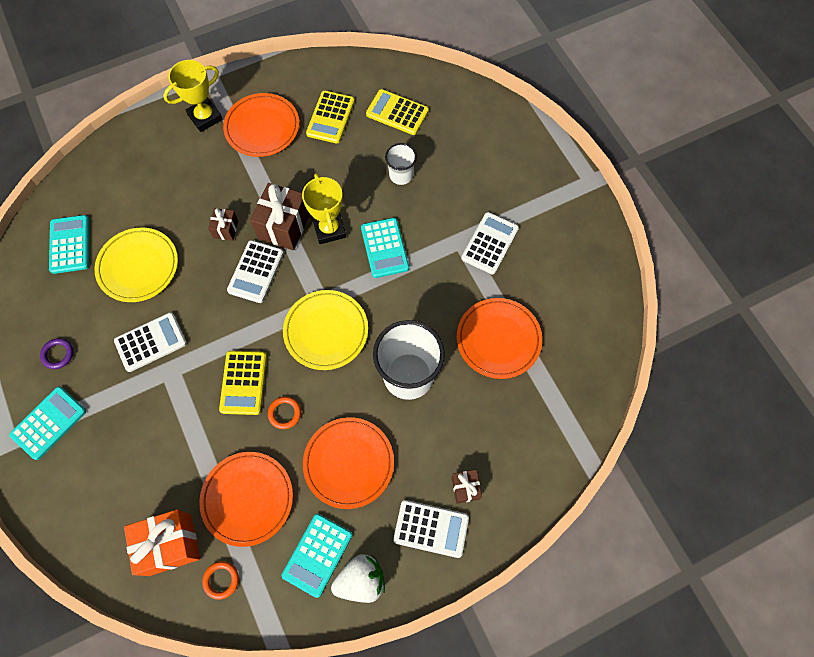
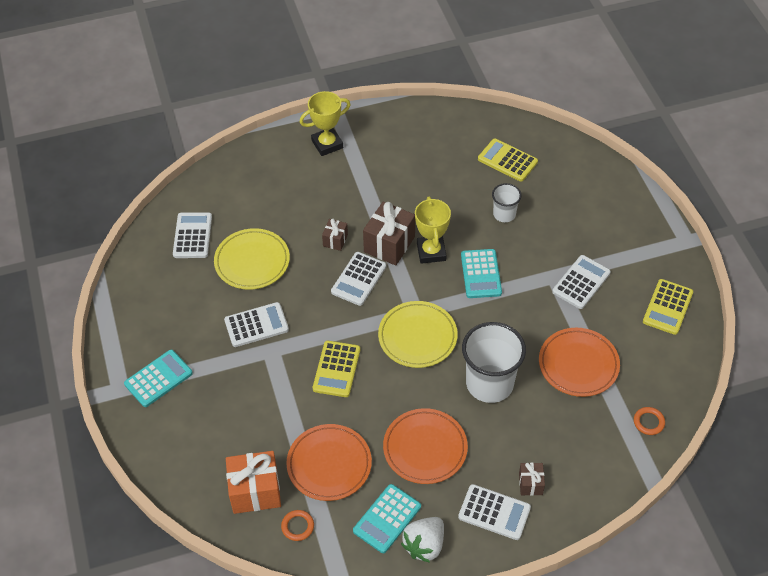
camera: 10 degrees right, 15 degrees down
(58, 354) = (172, 324): purple ring -> none
(70, 244) = (192, 236): turquoise calculator -> white calculator
(262, 128) = (379, 159): orange plate -> none
(284, 413) = (371, 399): orange ring -> orange ring (648, 422)
(330, 117) = (444, 157): yellow calculator -> yellow calculator (667, 307)
(361, 580) = (424, 545): white strawberry -> white strawberry turned 135 degrees clockwise

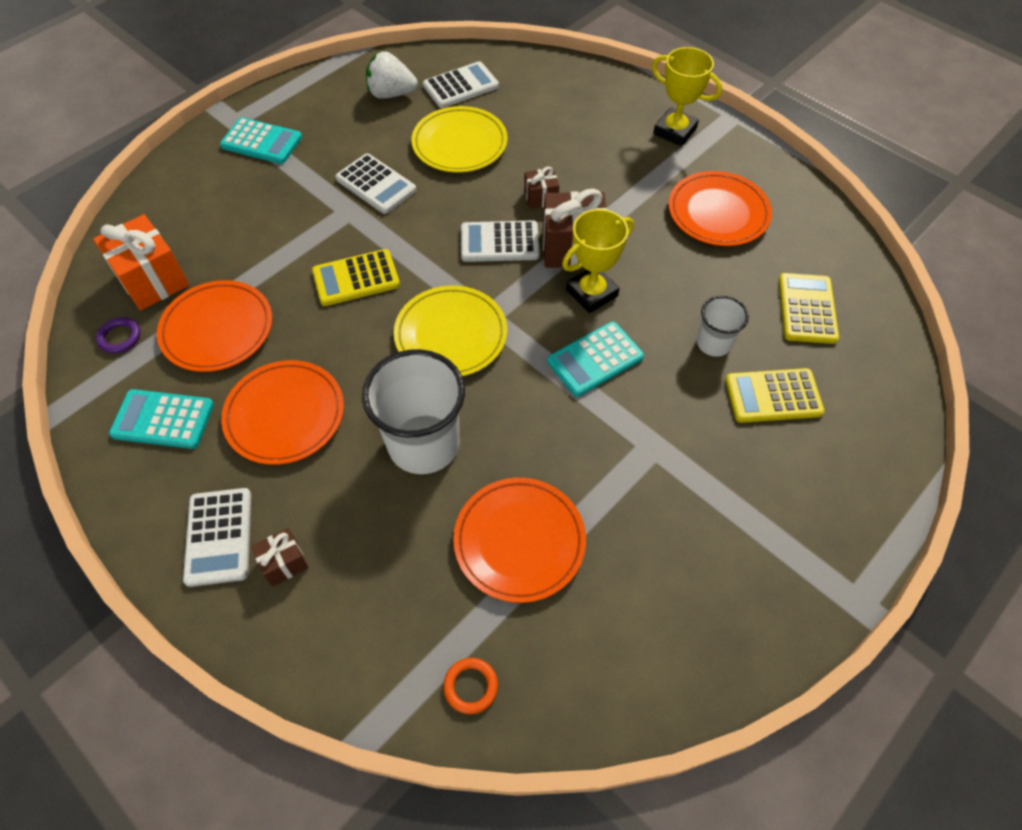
camera: 60 degrees right, 5 degrees up
(297, 526) = (120, 337): orange ring -> purple ring
(410, 160) = (718, 213): none -> orange plate
(424, 545) = (138, 476): white strawberry -> white strawberry (391, 94)
(581, 282) = (667, 484): white calculator -> none
(667, 307) = (706, 626): yellow calculator -> yellow calculator (773, 396)

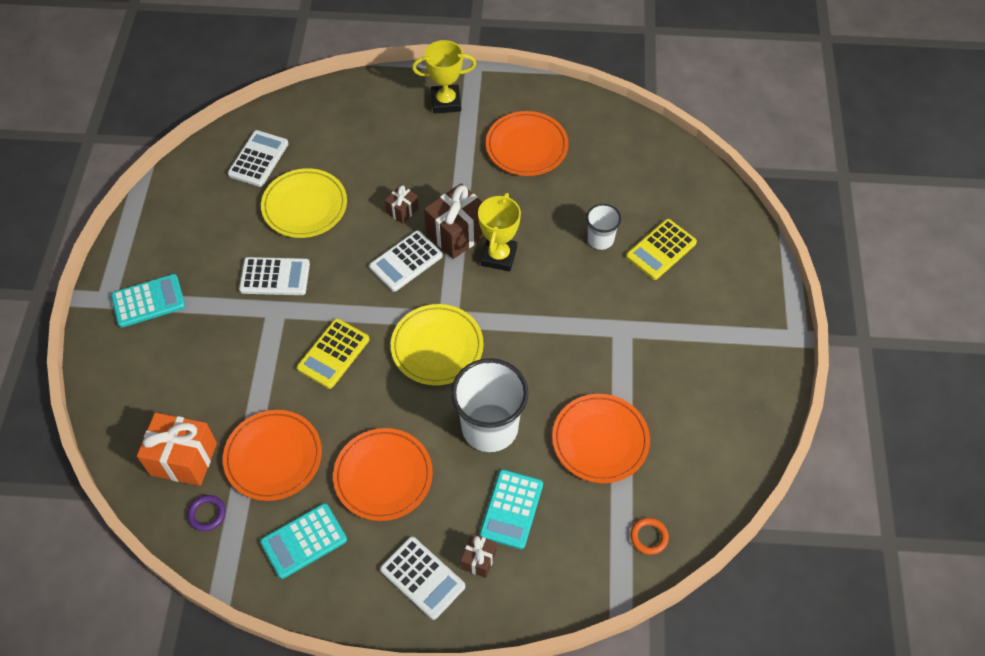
camera: 40 degrees left, 0 degrees up
(391, 94) = (210, 198): white strawberry -> none
(595, 359) = (541, 299): turquoise calculator -> turquoise calculator (511, 509)
(807, 309) = (633, 179): yellow calculator -> none

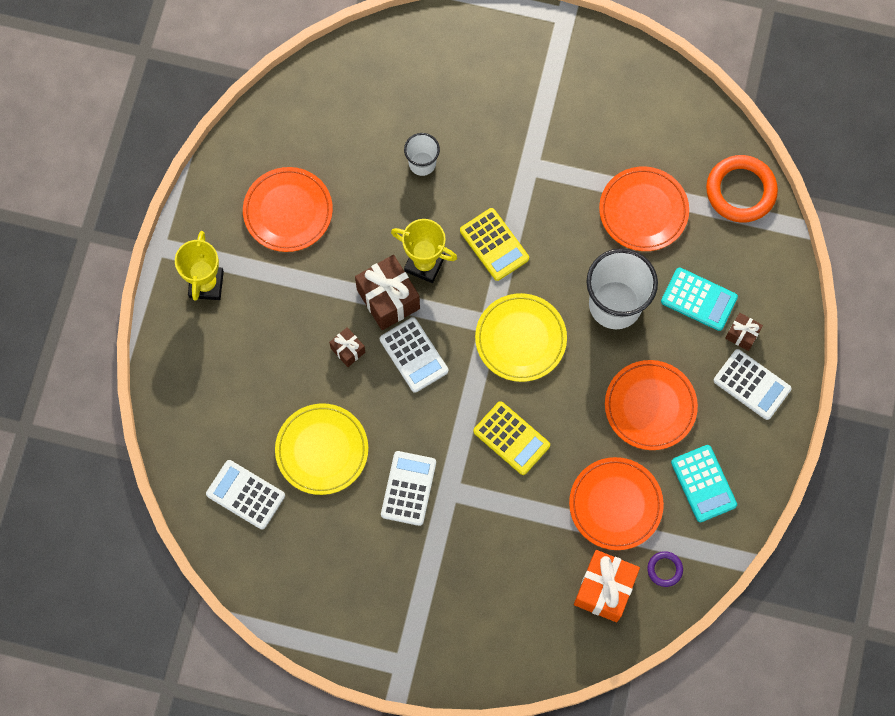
camera: 80 degrees left, 15 degrees up
(148, 301) = (415, 620): turquoise calculator -> none
(422, 578) = (752, 384): white calculator -> white calculator turned 75 degrees clockwise
(649, 537) = (740, 191): orange ring -> orange ring, size x2.11
(661, 250) = (445, 110): yellow calculator -> yellow calculator (494, 244)

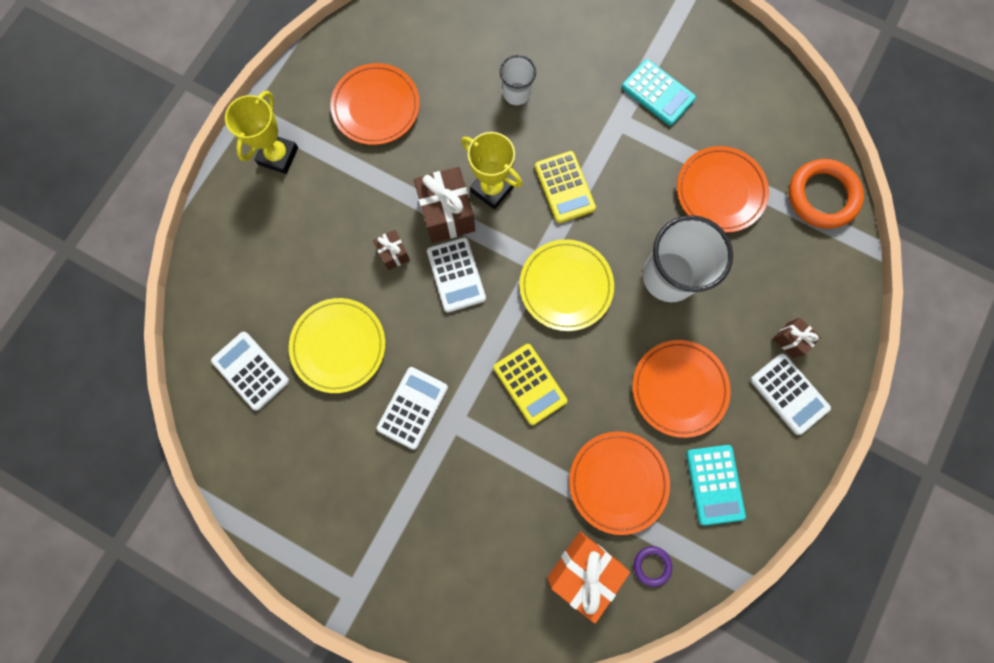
camera: 15 degrees right, 5 degrees up
(699, 299) = (754, 292): turquoise calculator -> turquoise calculator (658, 93)

